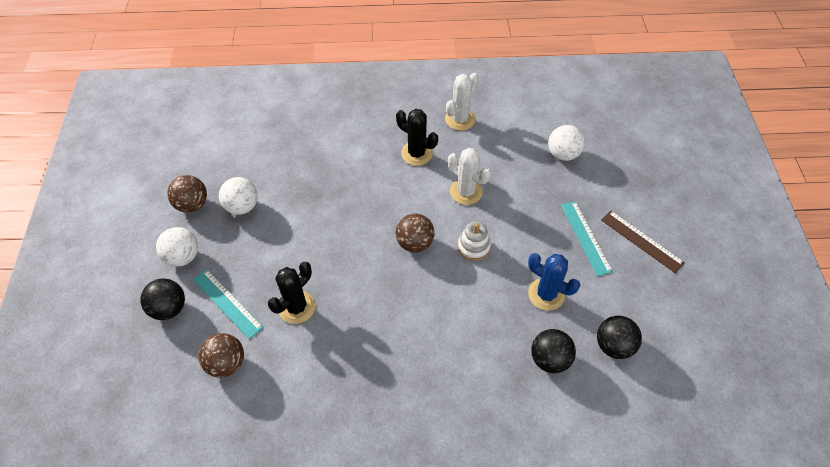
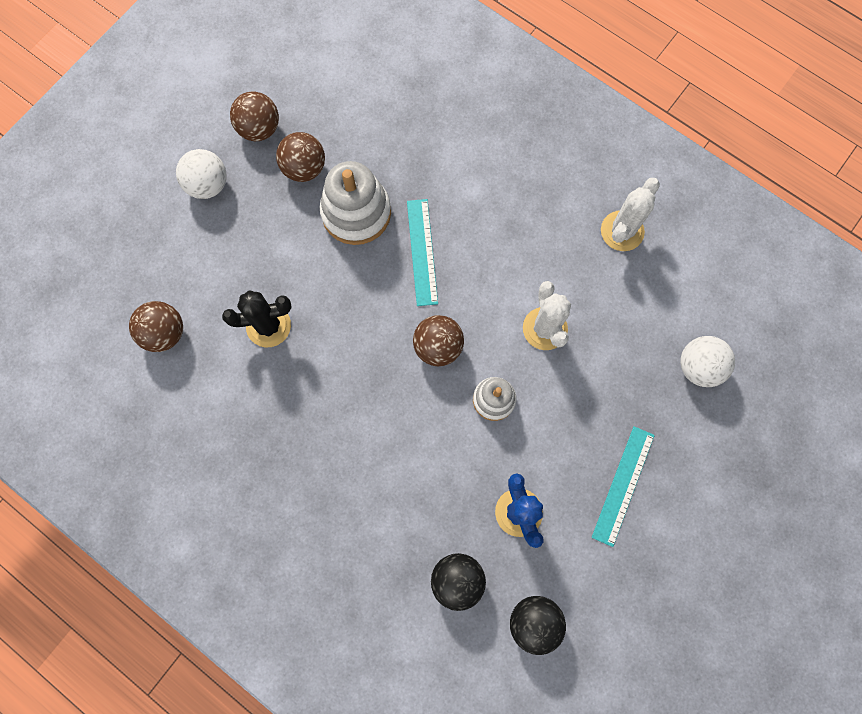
camera: 40 degrees right, 20 degrees up
(169, 308) = (157, 233): black ball -> none
(227, 303) = (211, 269): turquoise ruler -> turquoise ruler (422, 252)
(242, 206) = (304, 168): white ball -> brown ball
(298, 208) = (356, 213): none -> white stacking toy
(416, 153) = (534, 239): black cactus -> none
(460, 119) = (622, 231): white cactus -> white cactus turned 45 degrees counterclockwise
(641, 241) = (681, 540): brown ruler -> none

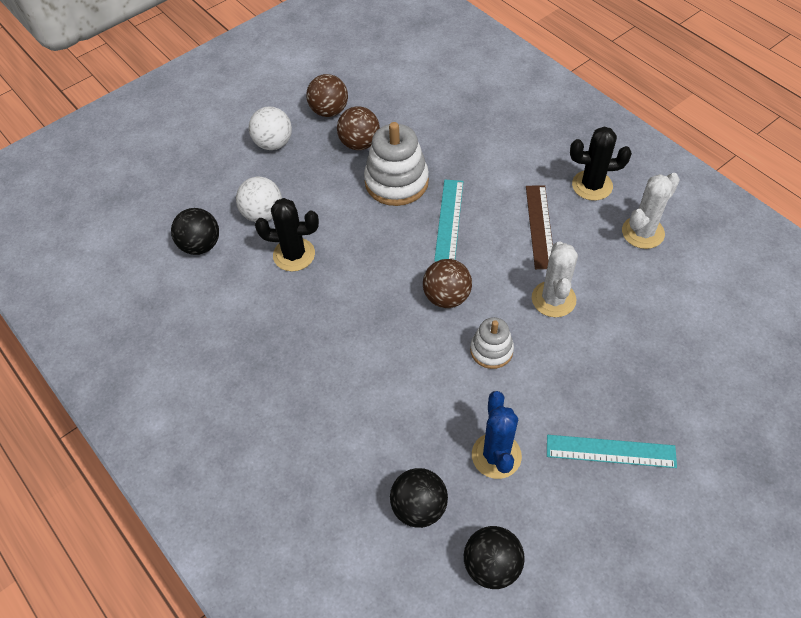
camera: 15 degrees right, 20 degrees down
(165, 333) = (200, 245): brown ball -> black ball
(517, 242) = (540, 226): none -> brown ruler
(562, 181) = (592, 185): none -> black cactus
(623, 485) = (610, 451): turquoise ruler -> turquoise ruler turned 60 degrees clockwise
(698, 367) = (705, 358): white ball -> white ball (262, 214)

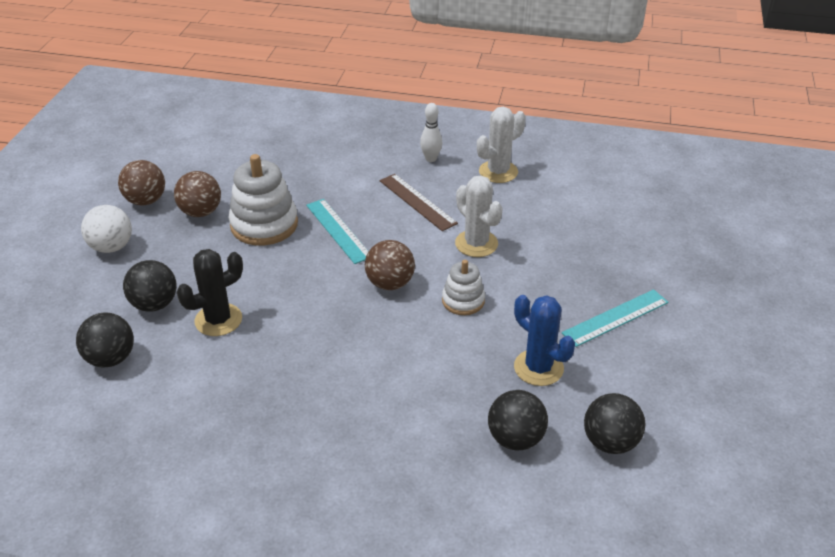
camera: 40 degrees left, 15 degrees down
(262, 214) = (154, 304): white ball -> black ball
(592, 185) = (431, 159): black cactus -> white bowling pin
(643, 232) = (498, 172): white cactus -> white cactus turned 45 degrees clockwise

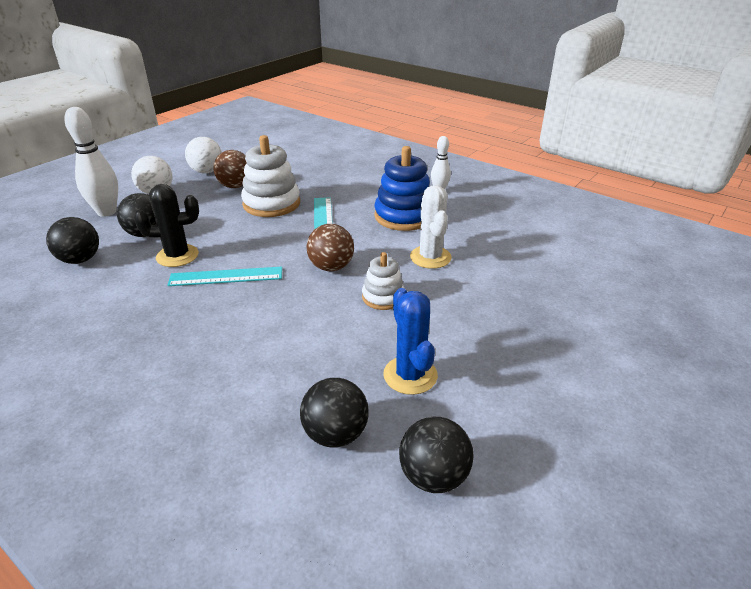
camera: 25 degrees right, 5 degrees down
(76, 290) = (106, 212): none -> white bowling pin
(146, 200) = (206, 171): brown ball -> white ball
(417, 202) = (404, 216): brown ruler -> blue stacking toy
(498, 172) = (491, 211): white cactus -> none
(615, 318) = (524, 354): turquoise ruler -> turquoise ruler (226, 276)

